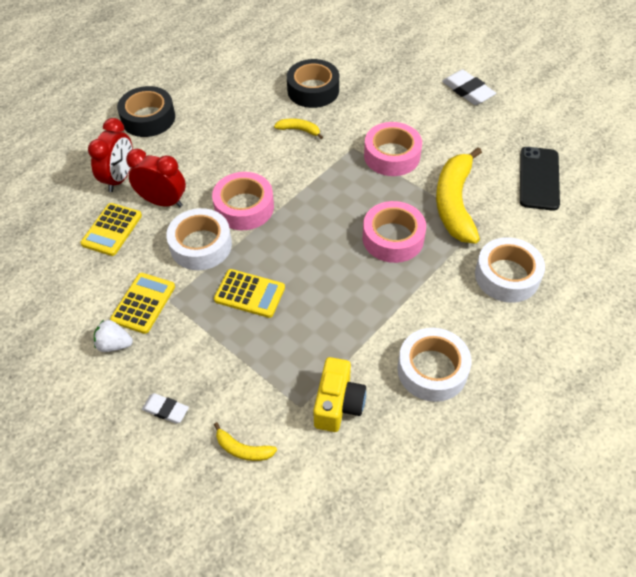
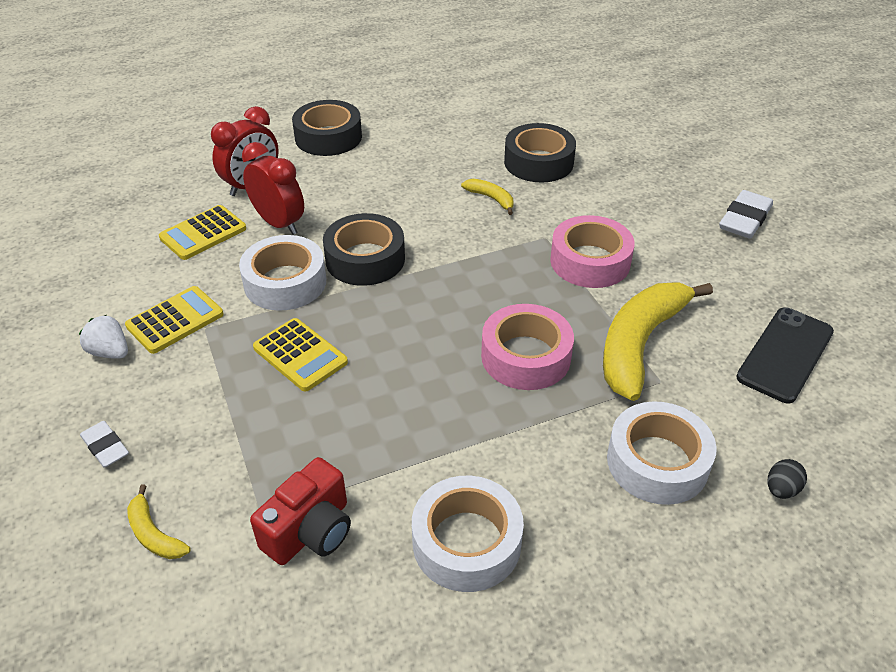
camera: 25 degrees right, 10 degrees down
(244, 207) = (365, 259): pink tape -> black tape
(338, 404) = (310, 531): yellow camera -> red camera
(468, 91) = (745, 219): white eraser -> white eraser turned 45 degrees clockwise
(579, 265) = (781, 489): none -> black egg

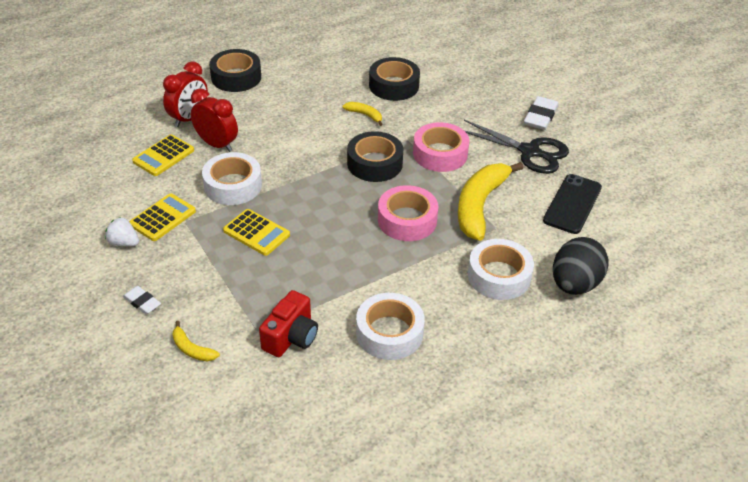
camera: 10 degrees left, 0 degrees up
(365, 259) = (285, 165): black tape -> black tape (374, 163)
(724, 269) = (530, 152): none -> black scissors
(781, 489) = (574, 284): black egg -> black egg, size x2.40

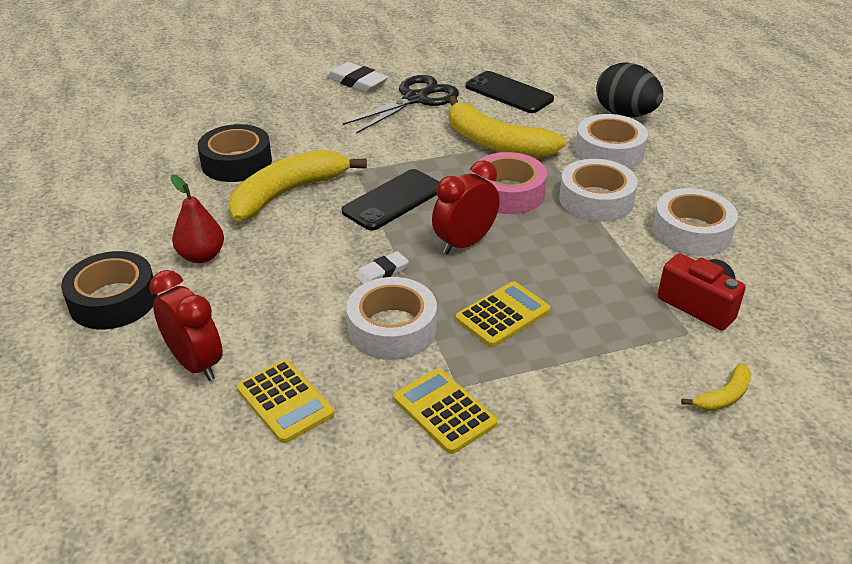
camera: 75 degrees left, 5 degrees down
(124, 243) = (493, 462): white strawberry -> none
(142, 302) = (631, 445): white eraser -> white eraser (382, 272)
(217, 144) = (284, 337): red clock -> red clock (464, 243)
(285, 97) = (201, 256): none -> red pear
(365, 115) = (287, 193): yellow banana -> yellow banana, size x2.25
(374, 163) = (393, 200): black tape -> black phone
(416, 271) = (596, 200): none -> white tape
(440, 154) = (395, 152): pink tape -> none

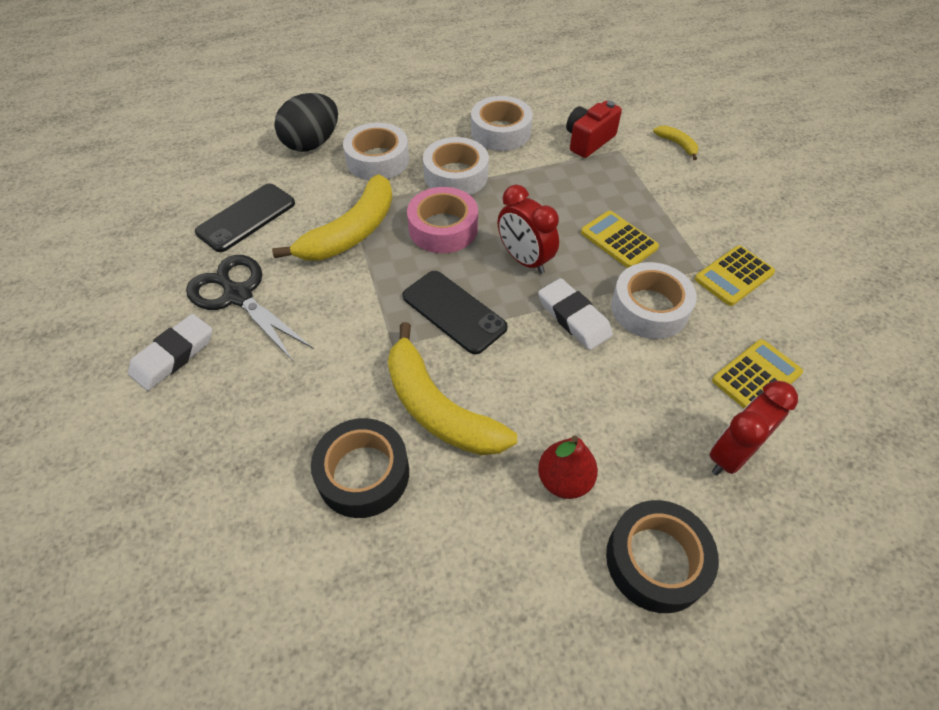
camera: 90 degrees left, 15 degrees up
(382, 272) = (573, 317): white eraser -> white eraser, size x1.63

